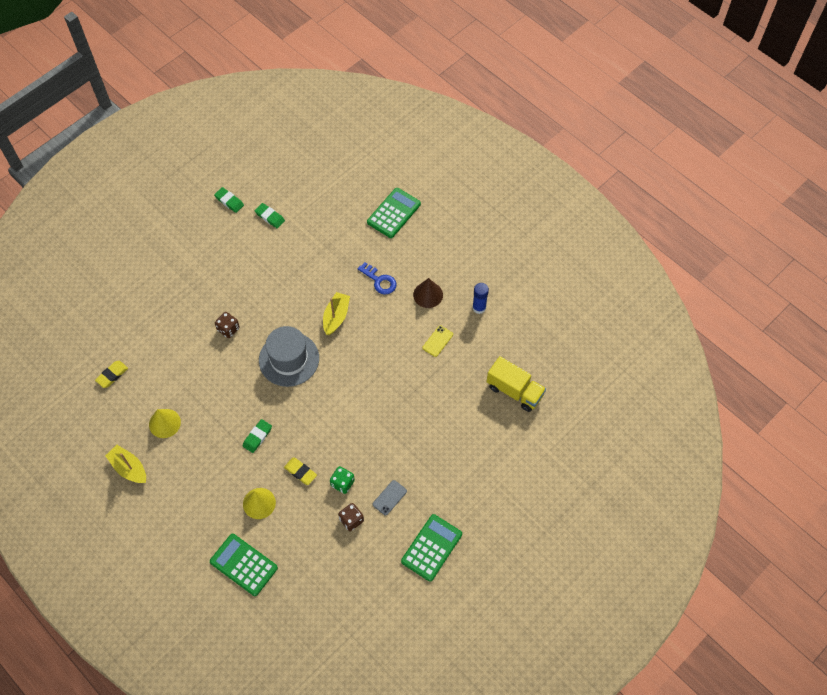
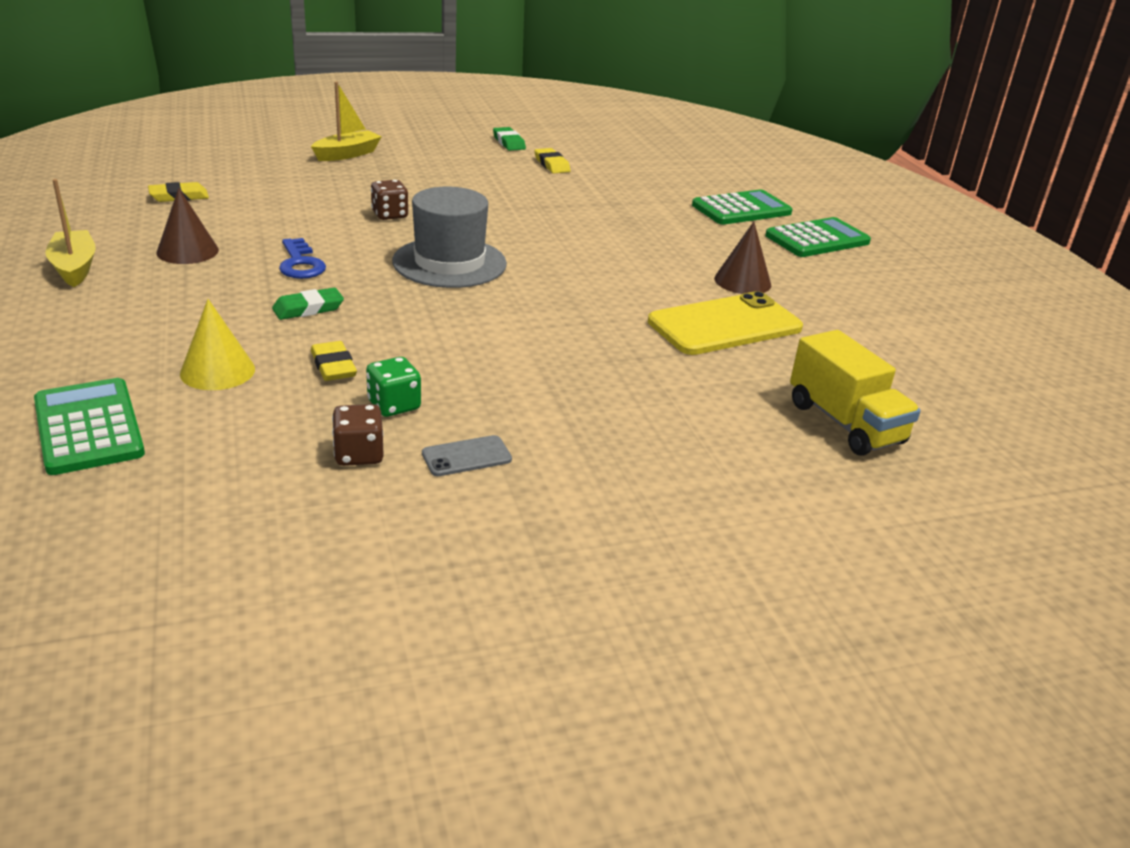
camera: 25 degrees right, 30 degrees down
(164, 423) = (187, 251): yellow cone -> brown cone
(270, 217) = (552, 164): green eraser -> yellow eraser
(336, 317) = (567, 254): yellow boat -> yellow boat (347, 154)
(379, 281) = (669, 248): blue key -> blue key (300, 264)
(431, 548) = (488, 562): green calculator -> green calculator (817, 239)
(437, 341) = (724, 325): yellow phone -> yellow phone, size x2.20
(479, 307) = (829, 319): blue glue stick -> none

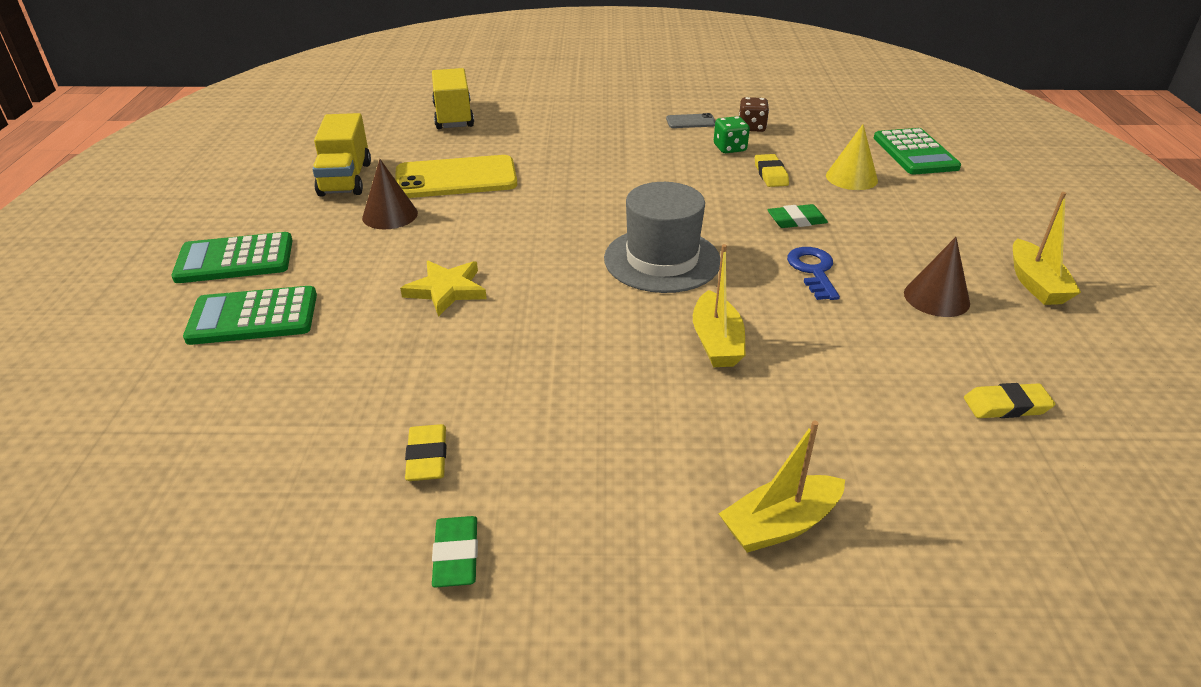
camera: 160 degrees left, 5 degrees up
(390, 215) = (716, 342): brown dice -> yellow boat
(621, 231) = (446, 290): none -> yellow star
(841, 314) = (345, 179): none -> yellow truck

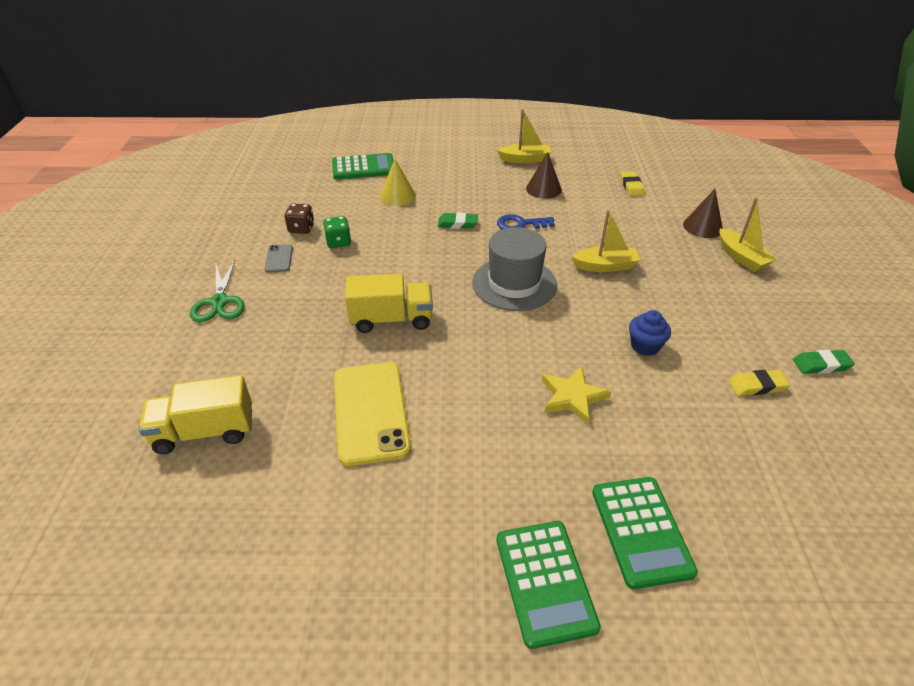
camera: 90 degrees left, 5 degrees up
(345, 179) = (359, 514): yellow truck -> yellow truck (391, 319)
(390, 215) = (447, 456): brown cone -> brown cone (702, 227)
(527, 358) = (645, 346): none -> blue cupcake
(616, 104) = (219, 302): none -> green scissors
(770, 174) = (387, 227): yellow eraser -> none
(796, 220) = (457, 224): green eraser -> green eraser turned 75 degrees counterclockwise

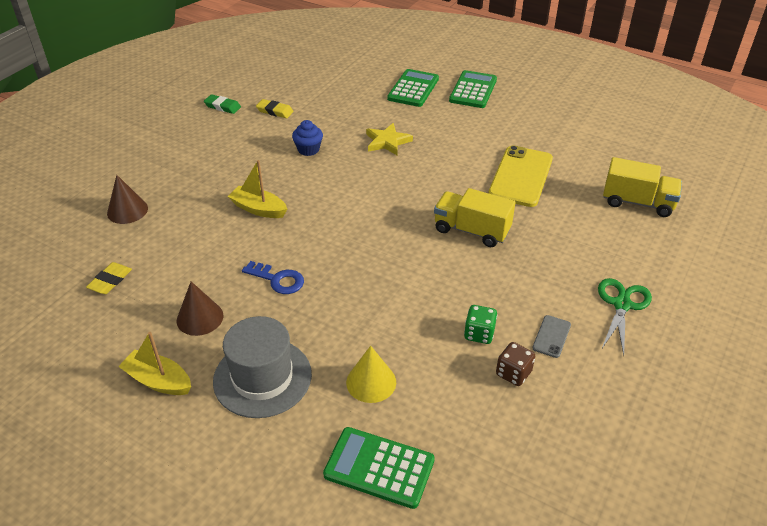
camera: 150 degrees left, 0 degrees up
(457, 224) = (338, 307): green eraser -> none
(514, 283) = (348, 223): grey hat -> grey hat (262, 377)
(741, 257) = (147, 176): yellow boat -> none

